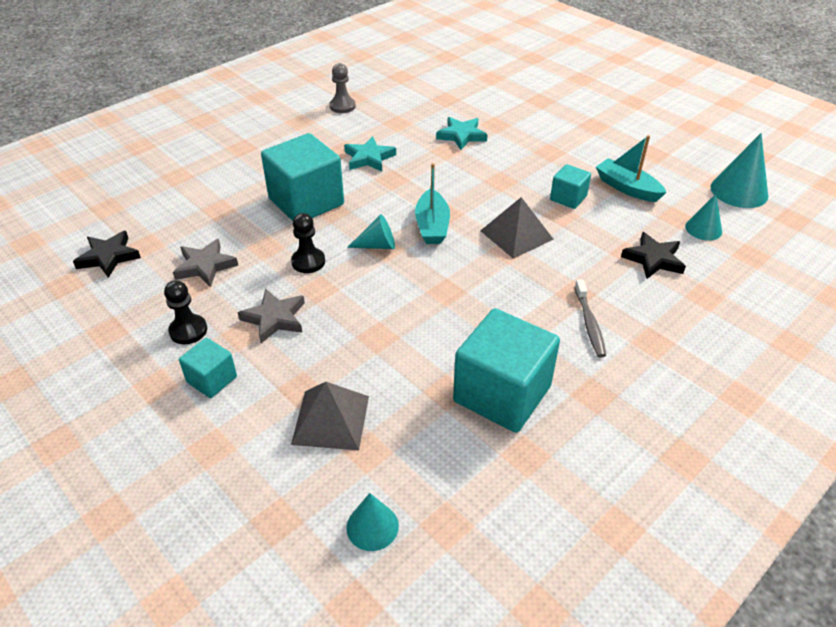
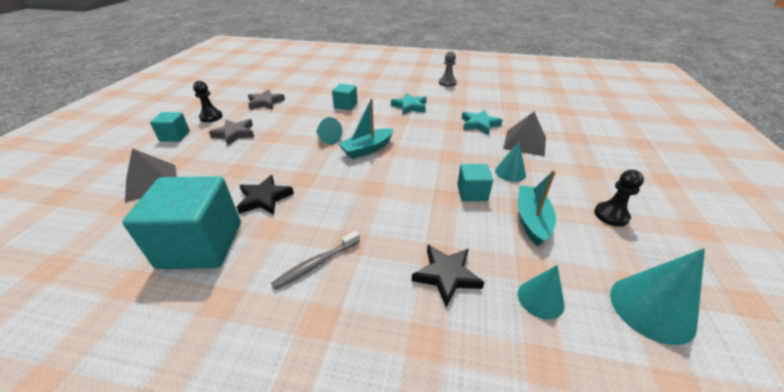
camera: 55 degrees right, 5 degrees down
(109, 257) = (254, 82): black star -> black star (264, 198)
(306, 202) = (345, 105): turquoise cube -> turquoise cube, size x0.50
(308, 262) = (292, 125): black pawn -> black pawn (611, 215)
(372, 526) = (50, 234): turquoise cone -> turquoise cone (510, 172)
(516, 235) = (395, 185): grey pyramid -> grey pyramid (525, 142)

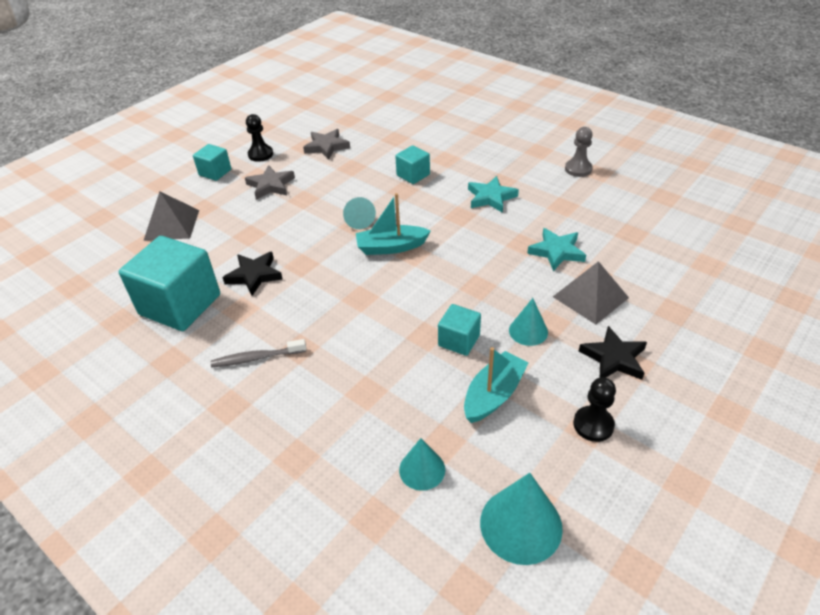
camera: 30 degrees right, 5 degrees up
(446, 275) = (357, 413): black star -> black star (614, 358)

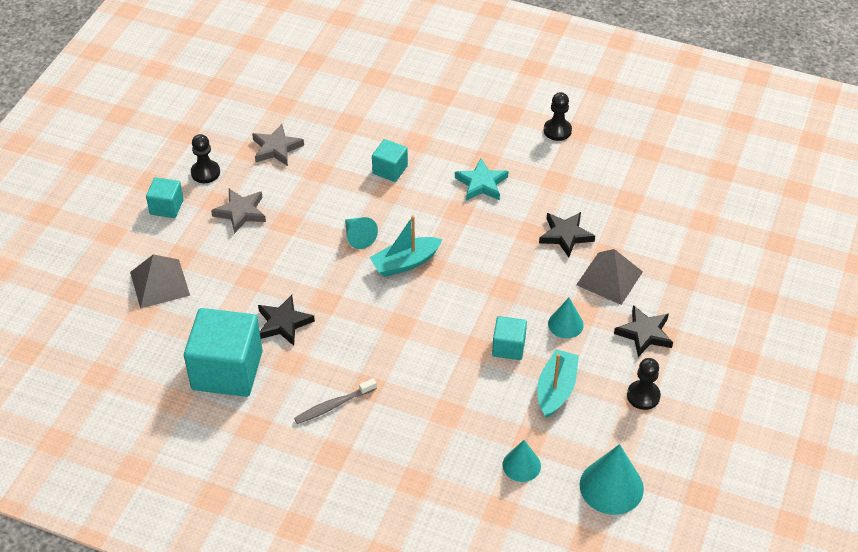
camera: 20 degrees left, 5 degrees up
(556, 252) = (565, 235): turquoise star -> black star
(578, 169) = (557, 130): grey pawn -> black pawn

